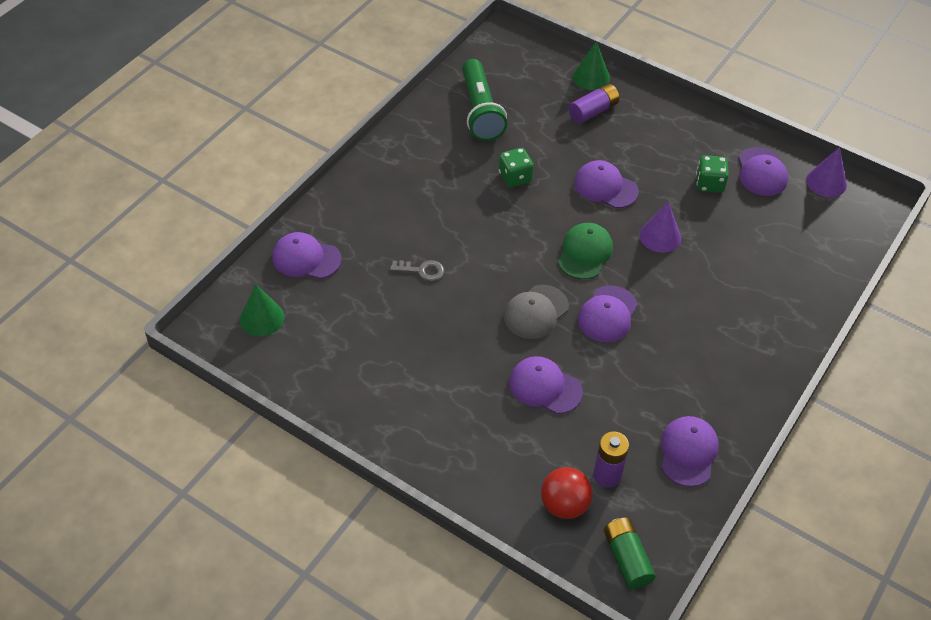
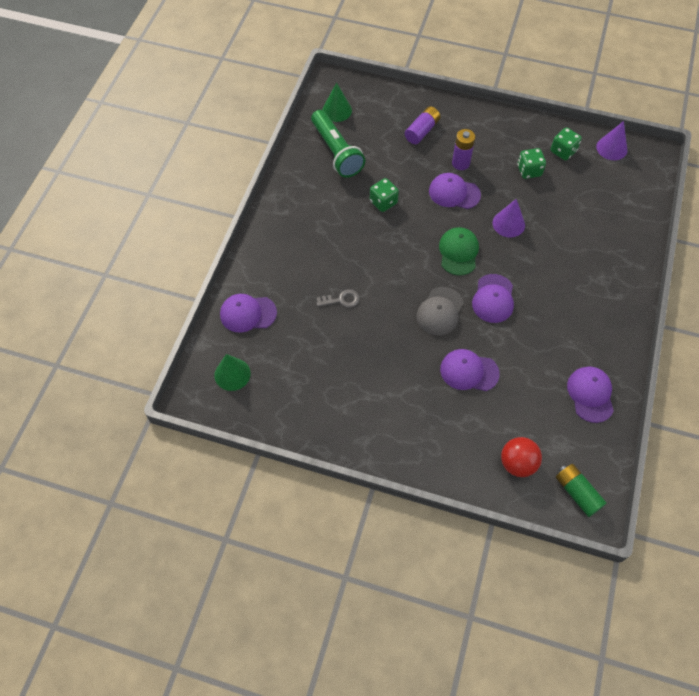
camera: 15 degrees left, 10 degrees up
(591, 77) = (410, 102): green cone -> green cone (337, 110)
(607, 475) = (539, 430): purple battery -> purple battery (460, 163)
(761, 172) = (563, 151): purple cap -> green dice

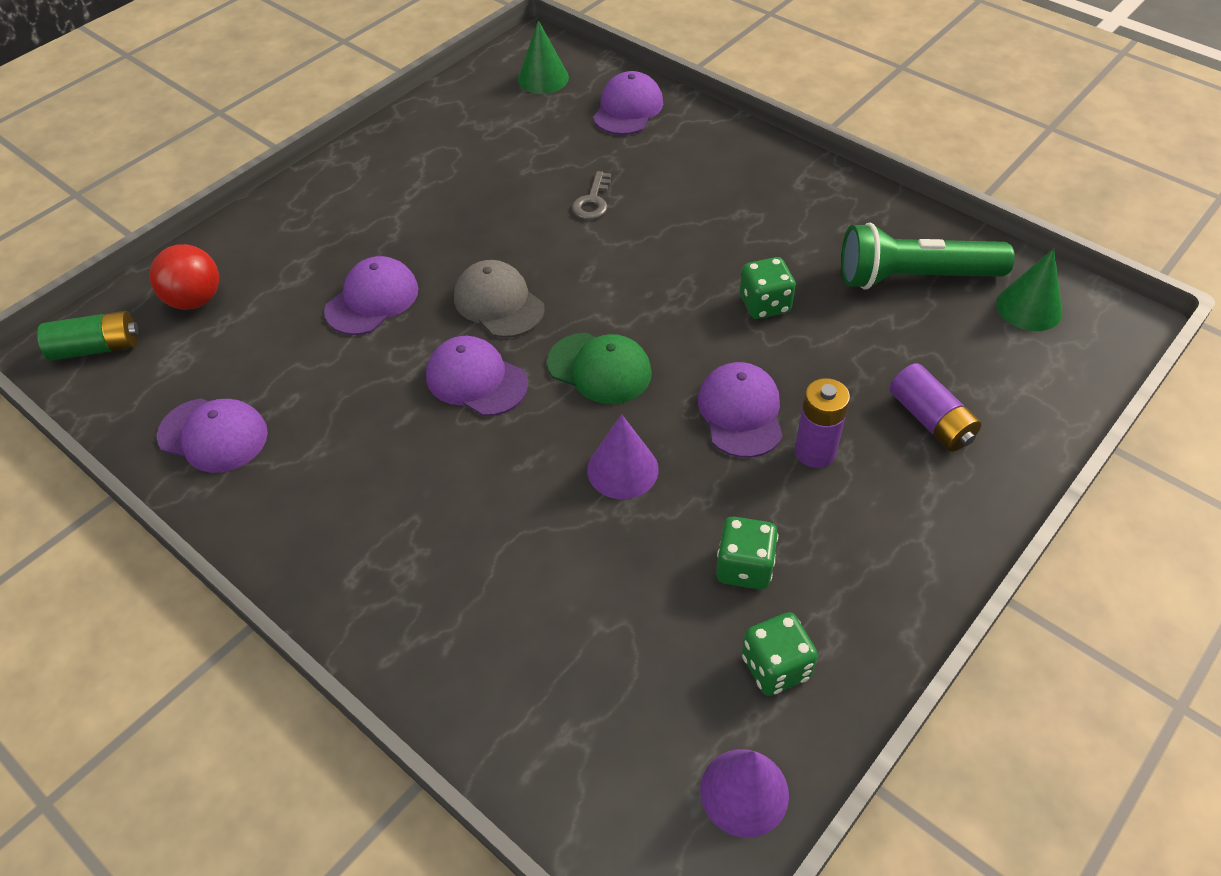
camera: 115 degrees right, 10 degrees down
(454, 193) = (741, 412): purple cap -> purple cap turned 45 degrees counterclockwise

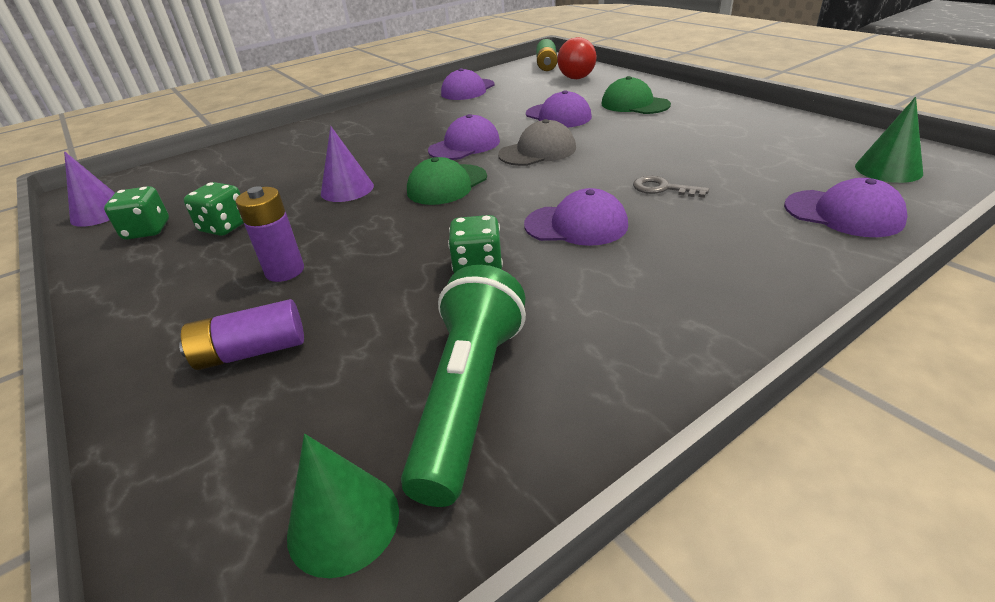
camera: 105 degrees right, 15 degrees down
(339, 231) = (634, 104): none -> green cap
(741, 412) = (356, 240): purple cap -> purple cap (576, 225)

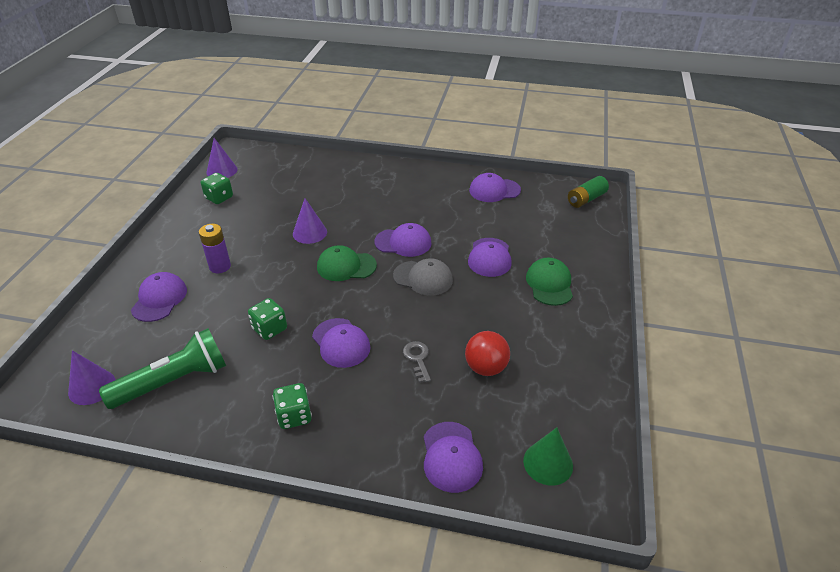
camera: 45 degrees right, 5 degrees up
(225, 227) = (241, 219): green dice -> green dice (294, 416)
(252, 351) = (159, 299): purple battery -> purple cap
(343, 522) = (92, 387): green cone -> purple cone
(576, 78) = (573, 229): red ball -> red ball (486, 368)

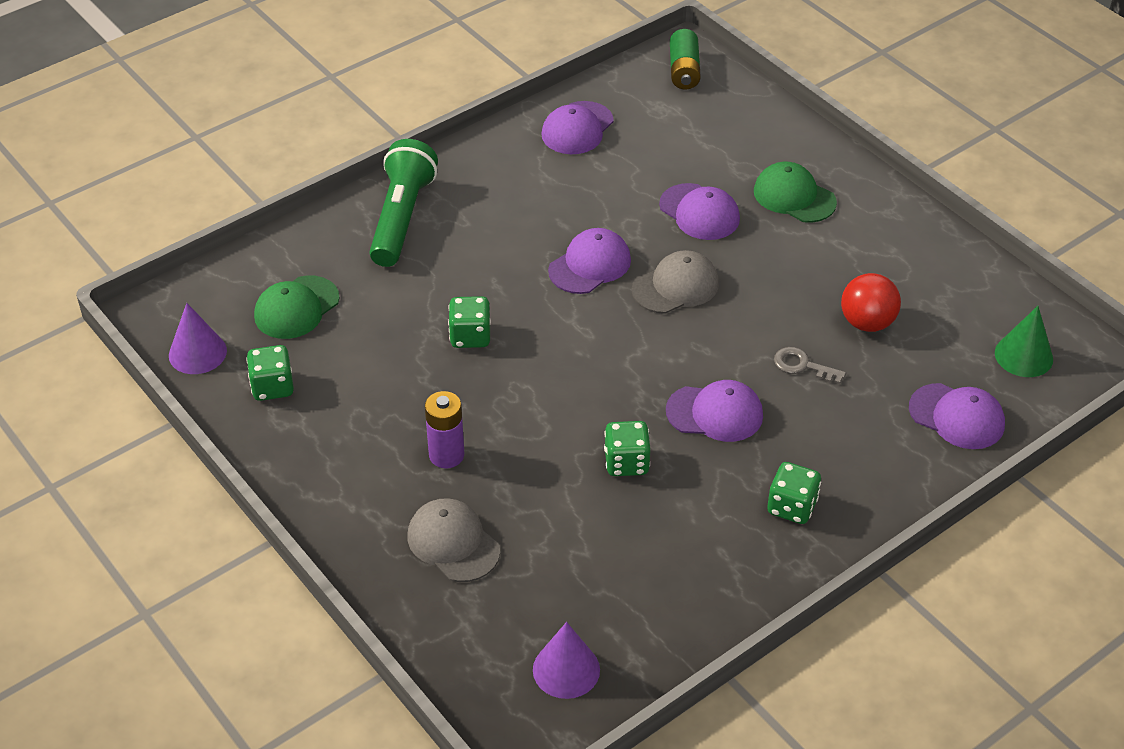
camera: 50 degrees left, 5 degrees up
(159, 299) = (453, 543): purple cap -> grey cap
(173, 381) = (633, 588): green flashlight -> green flashlight (401, 218)
(310, 233) = (470, 336): purple cone -> green dice
(346, 266) = (580, 339): green cap -> green cap (296, 308)

